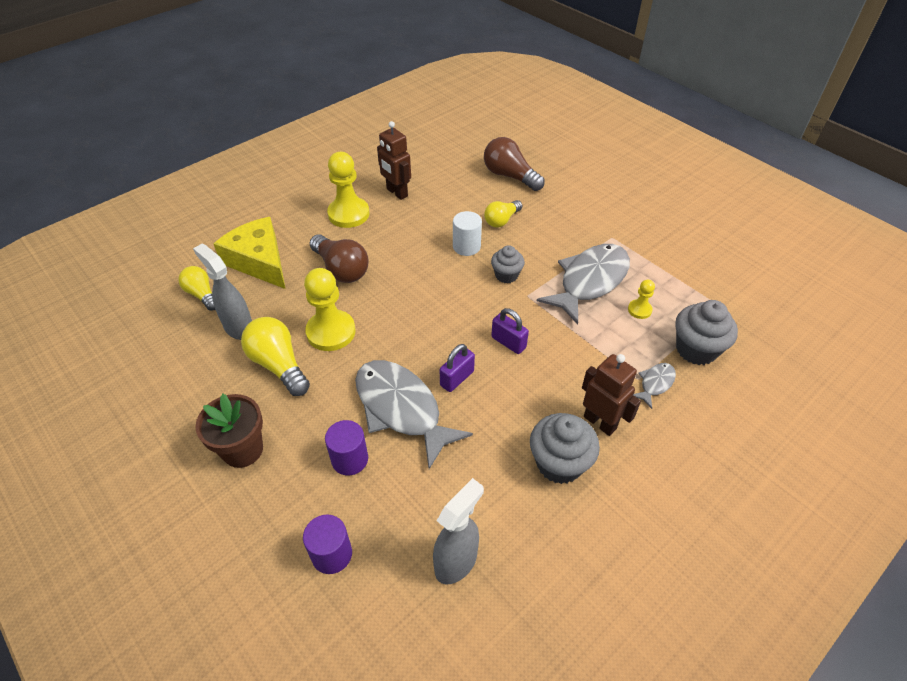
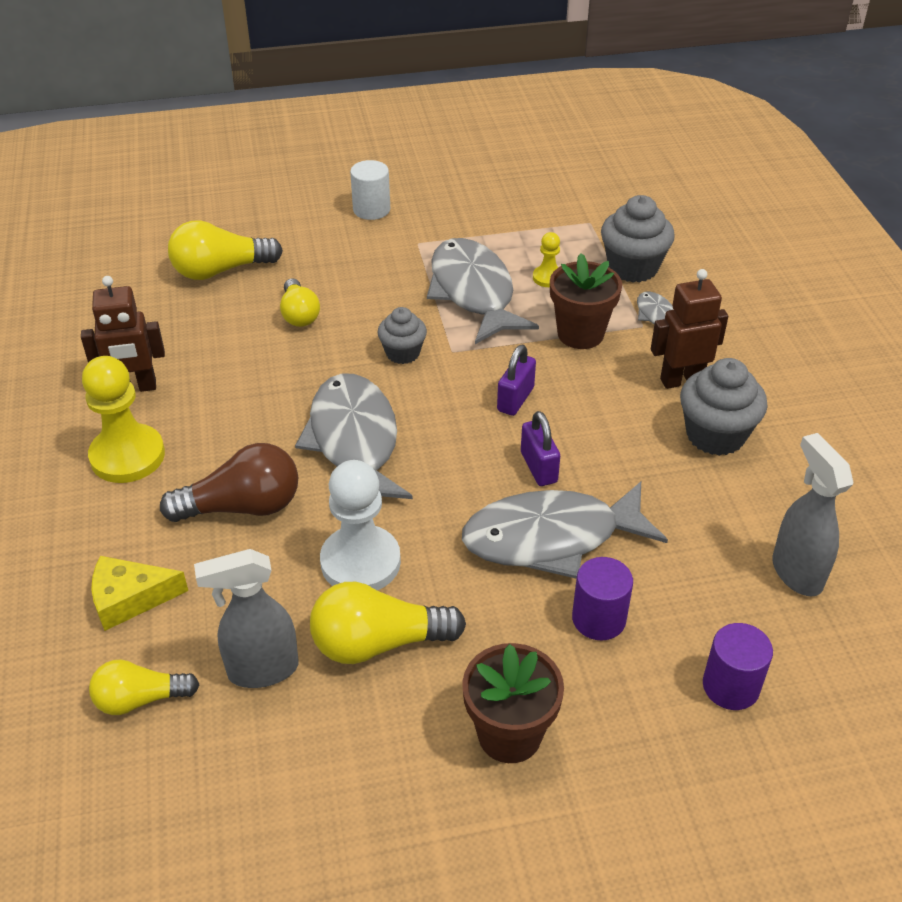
camera: 60 degrees left, 5 degrees down
(259, 261) = (130, 599): yellow cheese -> yellow cheese, size x0.61
(331, 332) = (360, 562): yellow pawn -> white pawn
(418, 288) = (354, 441): none -> grey fish
(466, 246) = (317, 365): white cylinder -> white cylinder (371, 209)
(508, 342) = (515, 399): purple padlock -> purple padlock turned 45 degrees counterclockwise
(509, 176) = (220, 270): brown light bulb -> yellow light bulb
(598, 349) = (580, 334): none -> brown flower pot

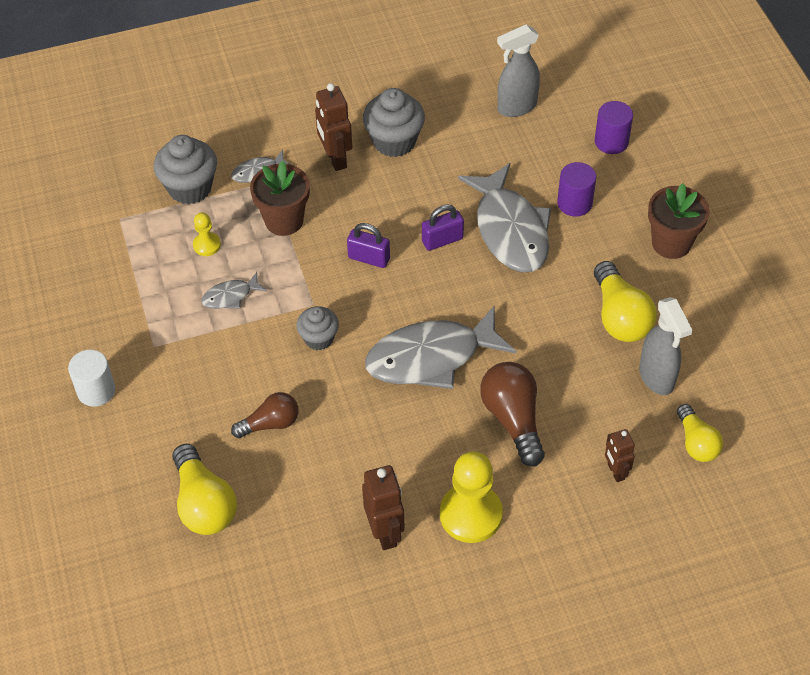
camera: 95 degrees left, 10 degrees up
(130, 599) = (615, 472): yellow cheese -> brown robot
(299, 314) = (270, 423): yellow light bulb -> brown light bulb
(360, 562) = (553, 336): white pawn -> none
(473, 292) = (230, 296): grey fish -> grey fish, size x0.45

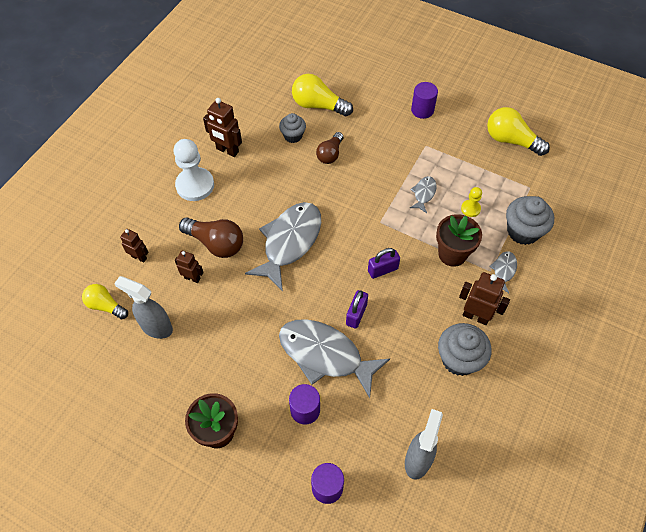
camera: 135 degrees right, 5 degrees up
(96, 391) = (422, 110): white cylinder -> purple cylinder
(319, 338) = (356, 208): grey cupcake -> grey cupcake (293, 136)
(471, 514) = (195, 185): yellow pawn -> white pawn
(574, 400) = (192, 278): none -> brown robot
(620, 316) = (208, 349): yellow light bulb -> yellow light bulb (511, 140)

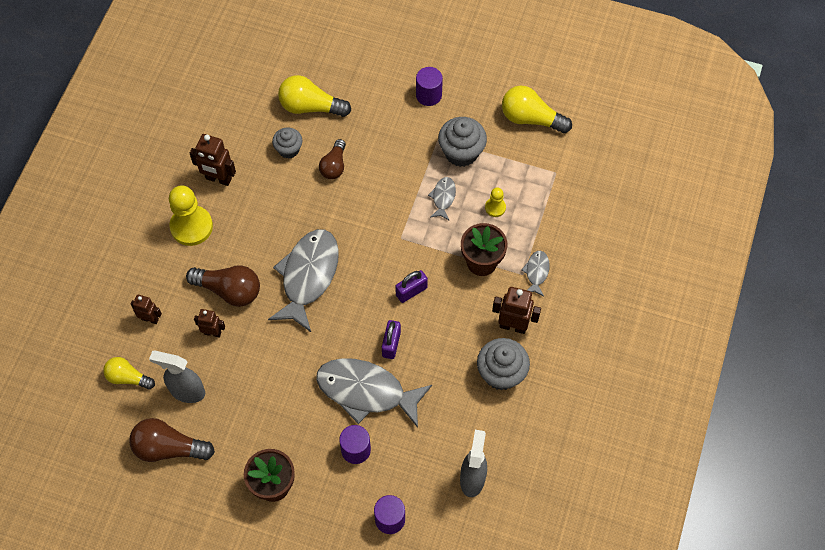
camera: 10 degrees left, 5 degrees up
(126, 377) = (169, 448): none -> brown light bulb
(195, 185) = (191, 226): white pawn -> yellow pawn
(523, 231) = (552, 225): grey cupcake -> grey cupcake (461, 152)

